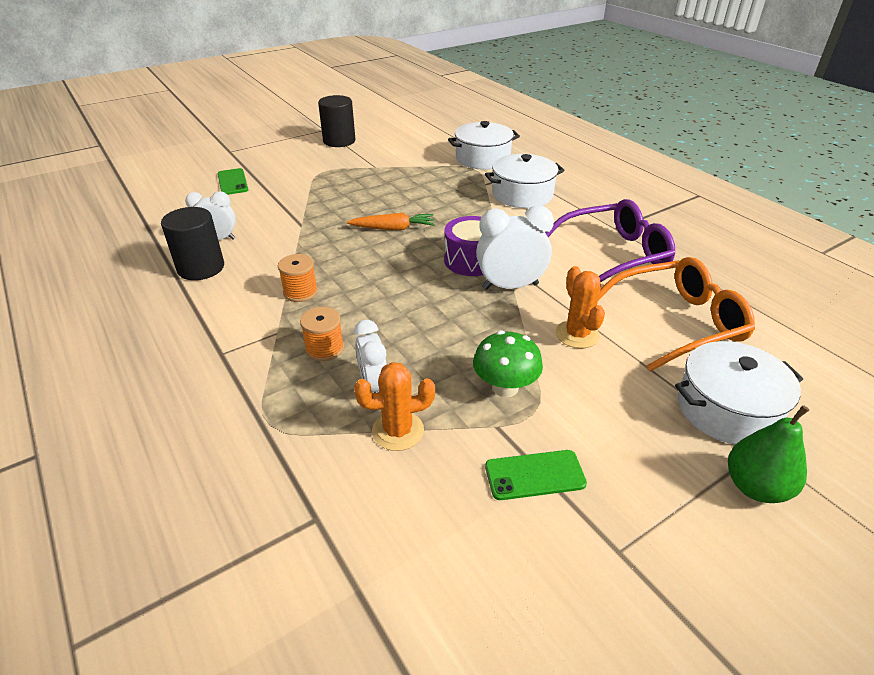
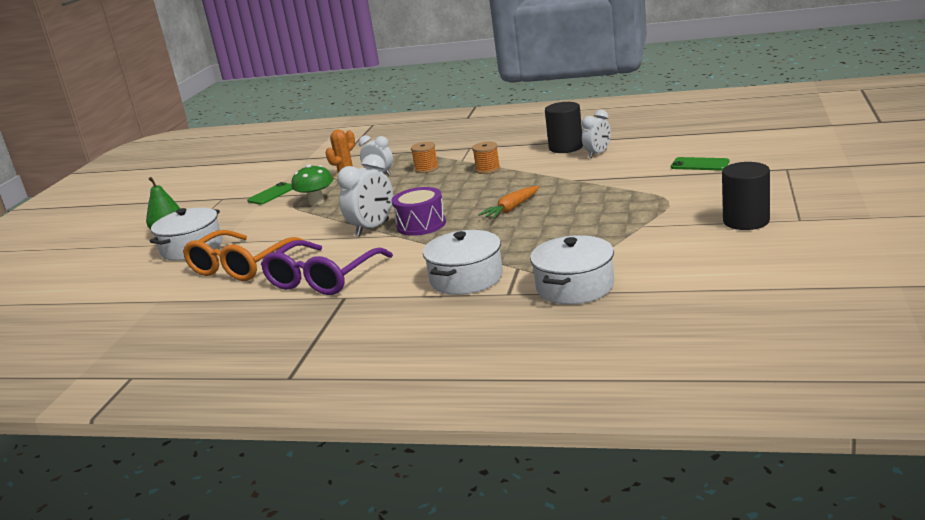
camera: 140 degrees right, 15 degrees down
(577, 334) = (301, 232): orange cactus -> none

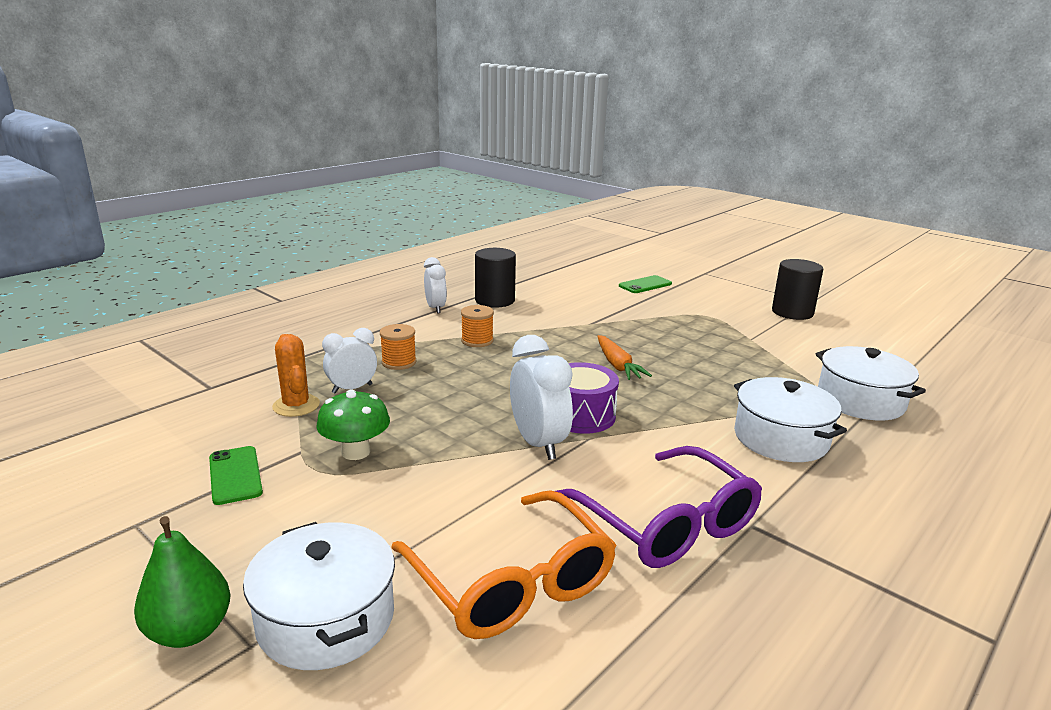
camera: 65 degrees left, 0 degrees up
(598, 154) = (541, 298): white clock -> white clock (435, 308)

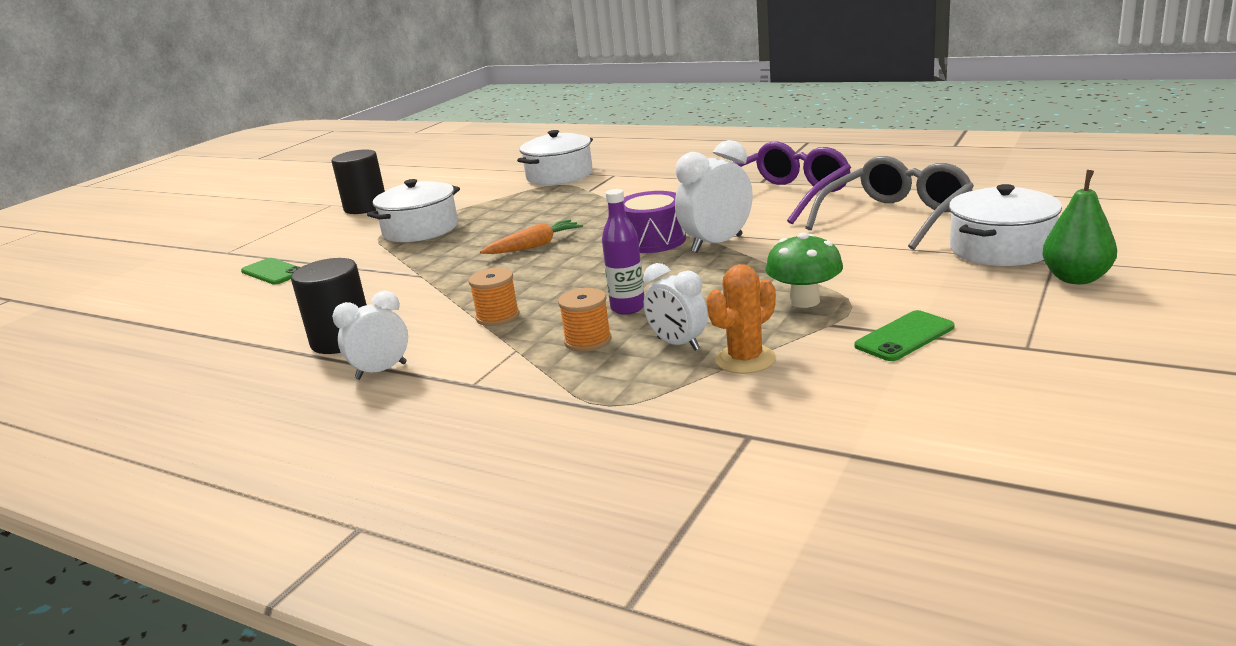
camera: 100 degrees left, 0 degrees up
(436, 382) = (628, 308): none -> purple bottle
(511, 582) = (896, 217): orange glasses -> grey glasses
(781, 438) = (639, 186): white pot -> white pot (420, 229)

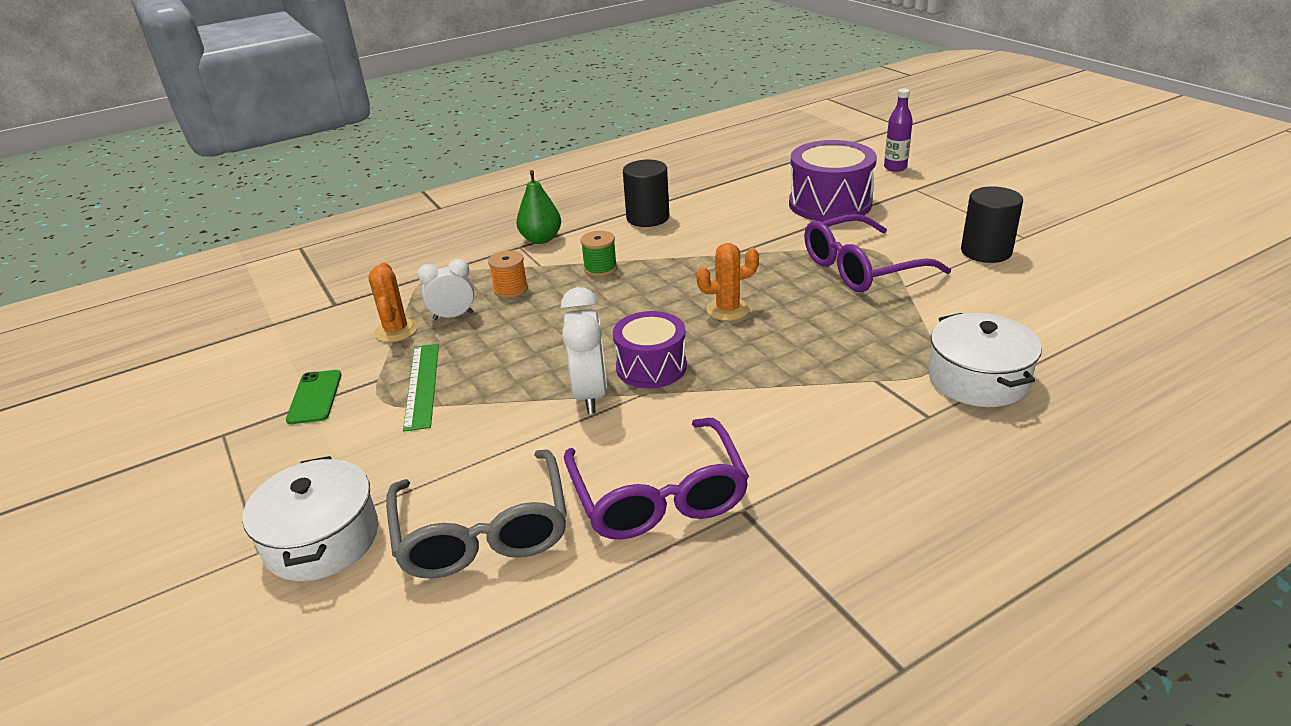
camera: 120 degrees right, 10 degrees up
(273, 272) = (830, 203): green phone -> purple drum
(381, 371) = (581, 225): white clock -> none
(420, 229) = (861, 268): white pot -> purple glasses
(498, 317) = (600, 268): orange spool -> green spool
(534, 246) = (728, 309): orange carrot -> orange cactus
(628, 308) = (533, 315): purple bottle -> purple bottle (895, 168)
(804, 301) = (422, 385): green mushroom -> green ruler
(1076, 278) = (222, 532): green pear -> green pear (541, 239)

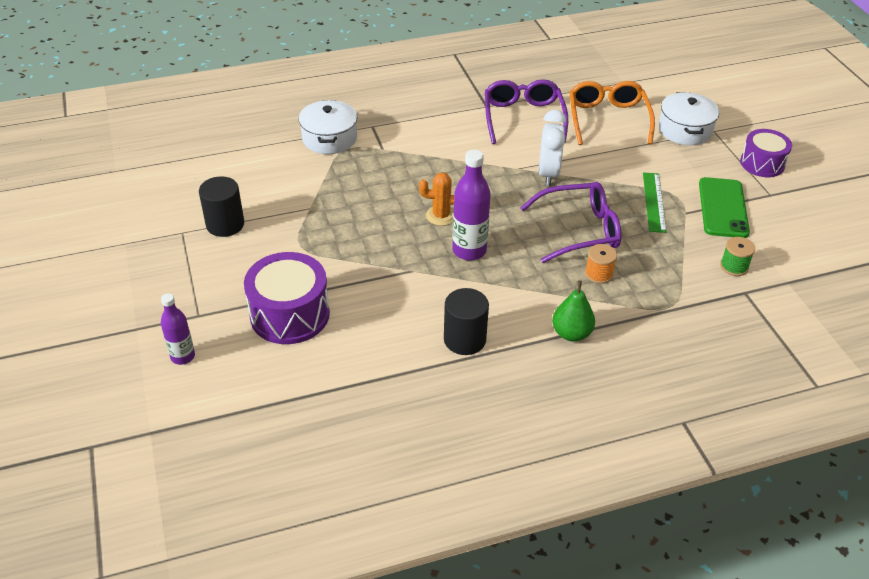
camera: 170 degrees left, 10 degrees up
(315, 397) = (723, 208): green phone -> green phone, size x1.66
(396, 330) = (684, 251): orange cactus -> none
(453, 316) = (642, 256): white clock -> none
(483, 532) = (607, 119): grey glasses -> orange glasses
(600, 268) = (523, 280): green spool -> green spool (734, 266)
(651, 367) = (507, 184): purple drum -> purple drum (762, 163)
(673, 282) = (469, 250): none -> purple bottle
(861, 268) = (325, 231): purple glasses -> purple glasses (579, 230)

